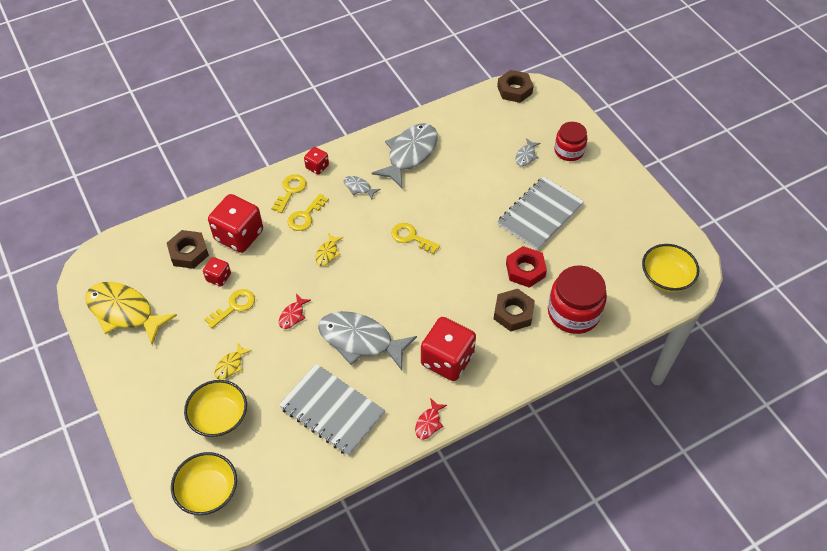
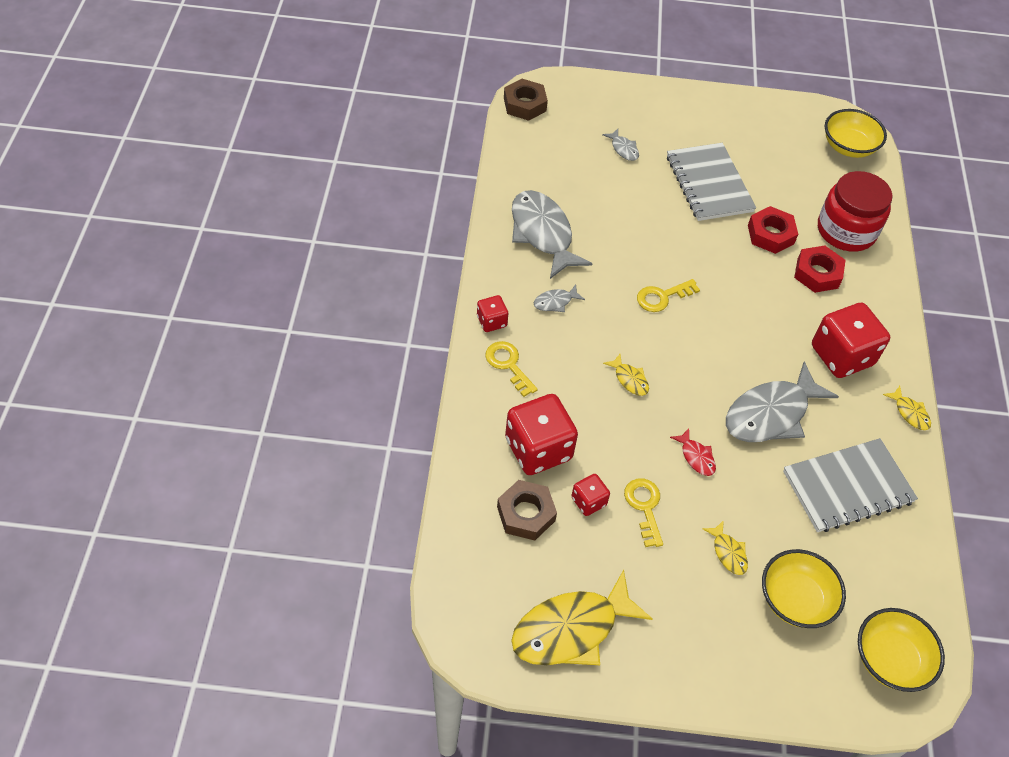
camera: 60 degrees left, 0 degrees up
(305, 216) = (559, 371): yellow key -> none
(429, 423) = (909, 413): red fish -> yellow fish
(513, 313) = (817, 273): brown nut -> red nut
(569, 151) = (643, 116): red jar -> none

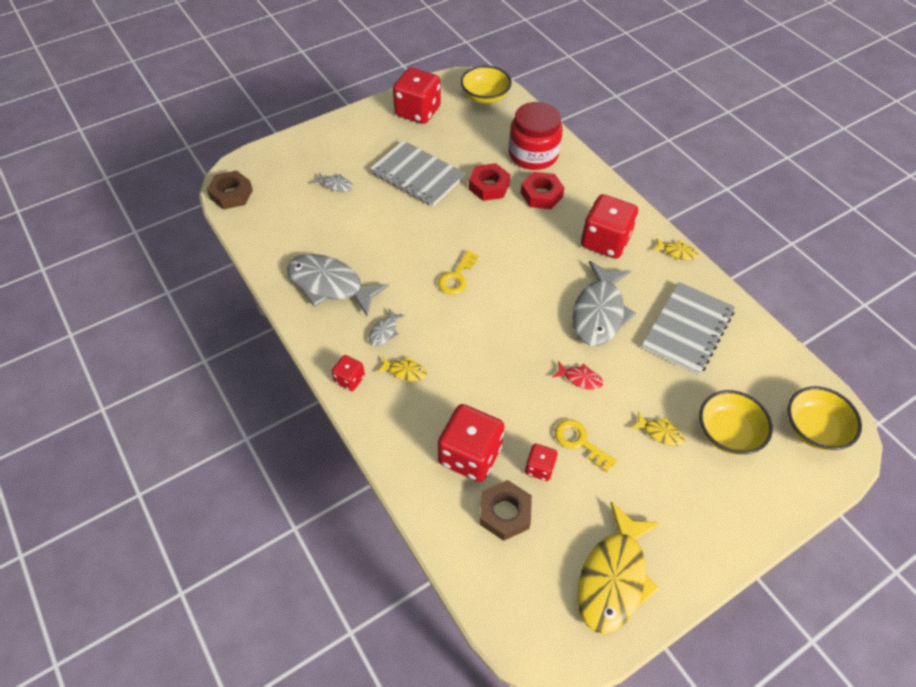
camera: 35 degrees left, 0 degrees up
(508, 365) = (391, 405): yellow key -> none
(629, 379) = (487, 354): yellow fish -> yellow fish (405, 371)
(764, 124) = (418, 111): none -> red dice

